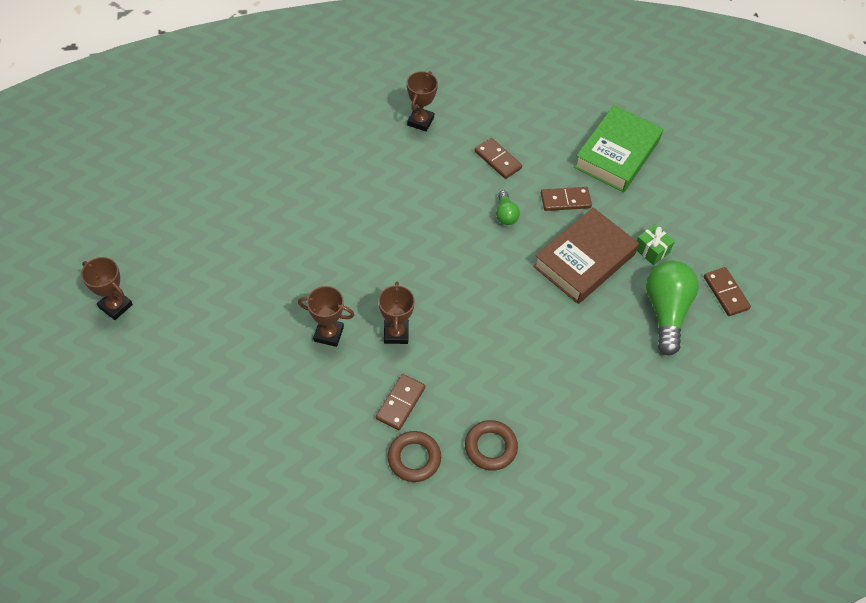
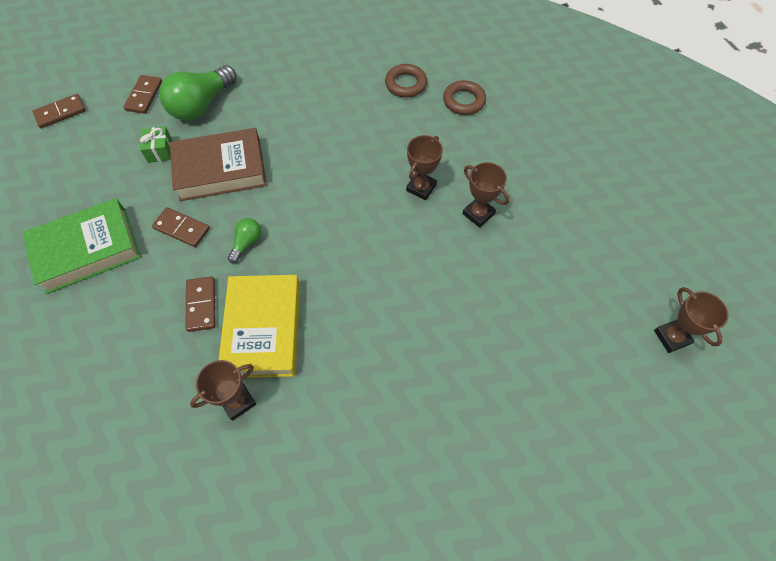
camera: 145 degrees left, 5 degrees up
(400, 403) = (451, 138): brown domino -> brown domino (60, 113)
(440, 166) = (263, 329): none -> yellow book

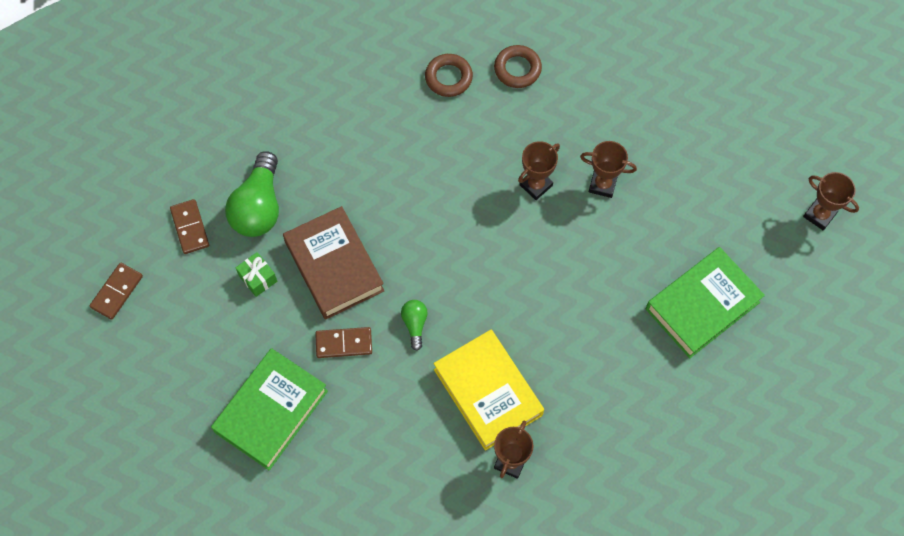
camera: 30 degrees left, 5 degrees up
(201, 305) = (417, 401): brown domino -> none
(221, 170) = (334, 266): brown book -> brown book turned 75 degrees counterclockwise
(421, 188) = (536, 185): brown trophy -> brown trophy turned 45 degrees clockwise
(506, 359) = (702, 306): none -> green book

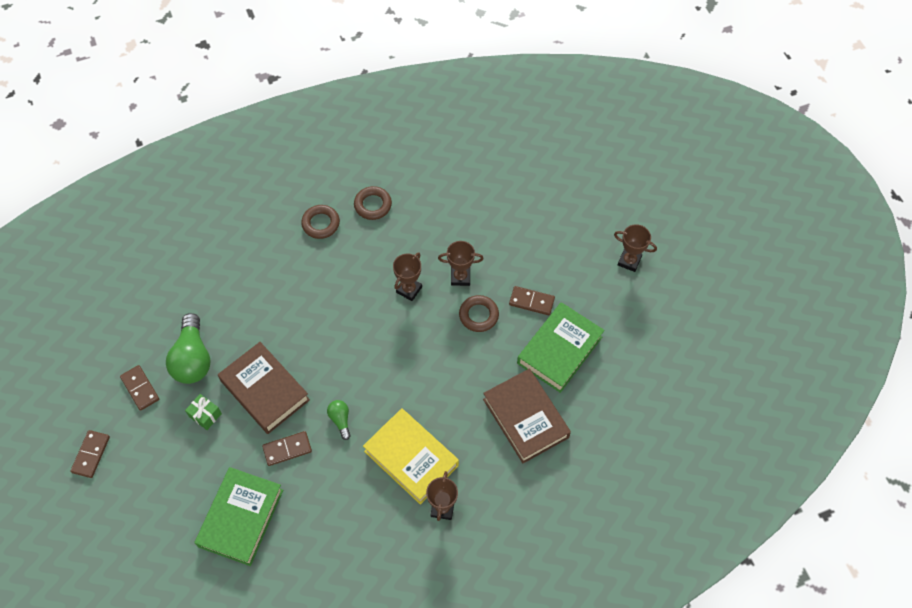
camera: 15 degrees left, 5 degrees down
(613, 238) = (478, 315): none -> brown ring
(638, 379) = (525, 418): none -> brown book
(683, 236) = (531, 301): none -> brown domino

